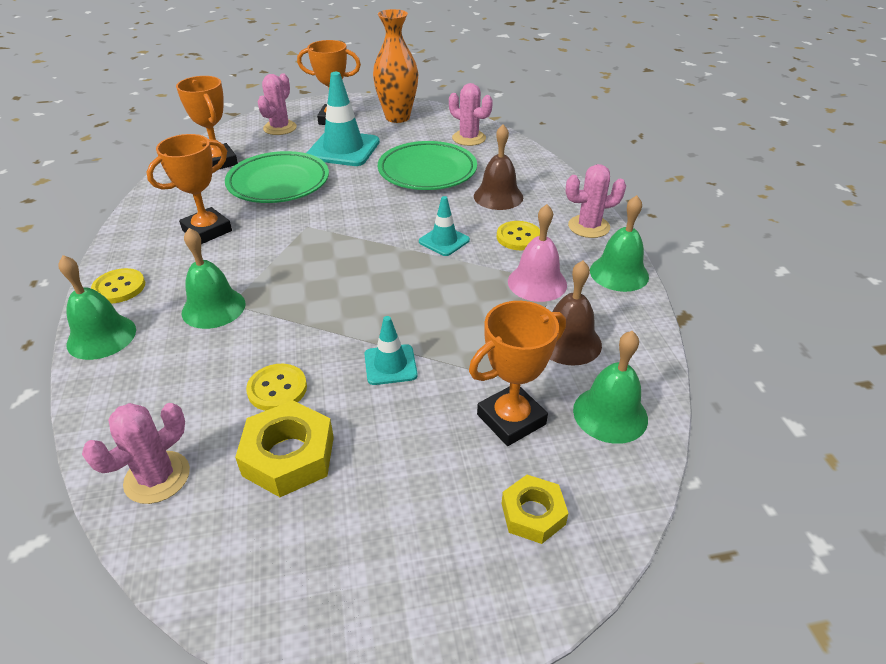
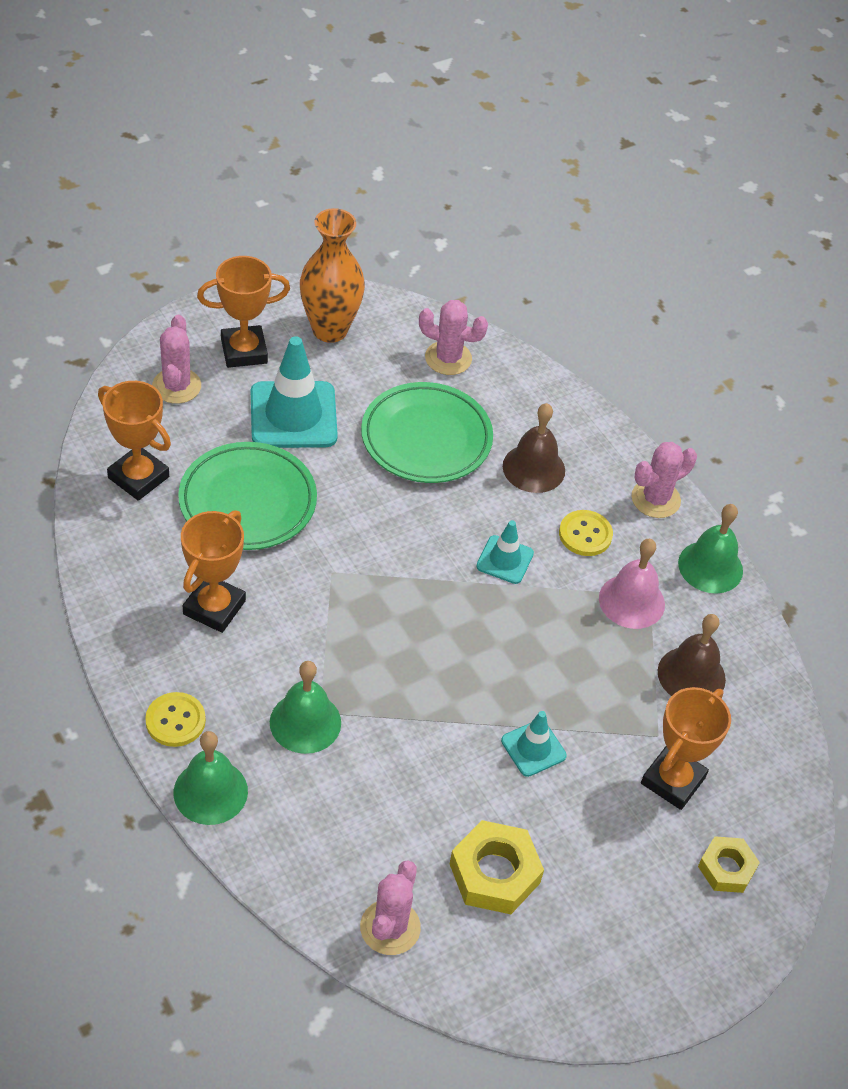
camera: 25 degrees left, 10 degrees up
(277, 389) = (439, 806): yellow button -> none
(610, 414) = (756, 751): green bell -> none

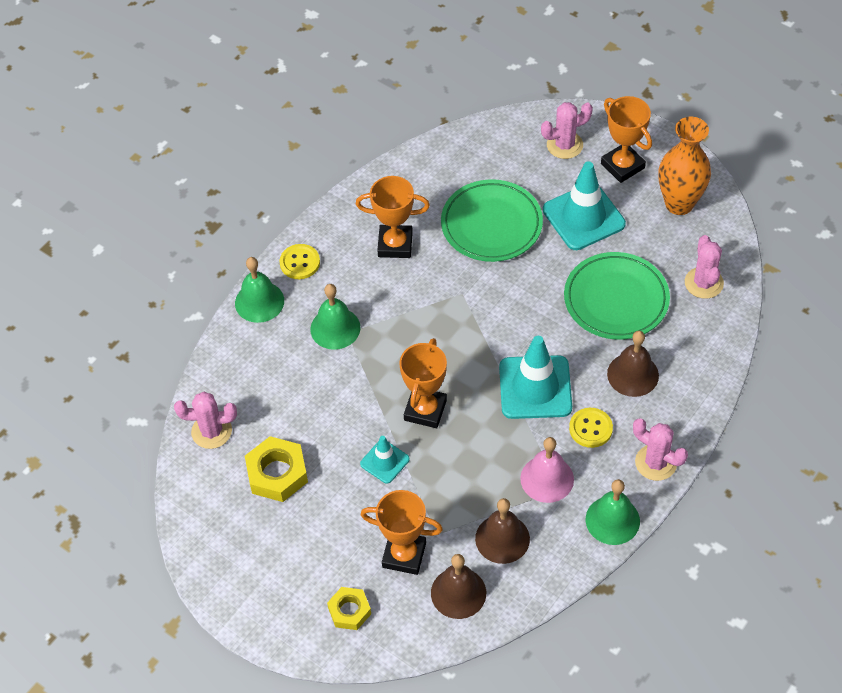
camera: 75 degrees right, 5 degrees up
(138, 477) = (474, 161): orange trophy -> orange trophy (425, 410)
(505, 560) = (535, 387): turquoise traffic cone -> turquoise traffic cone, size x1.87
(745, 746) = (458, 593): none -> brown bell

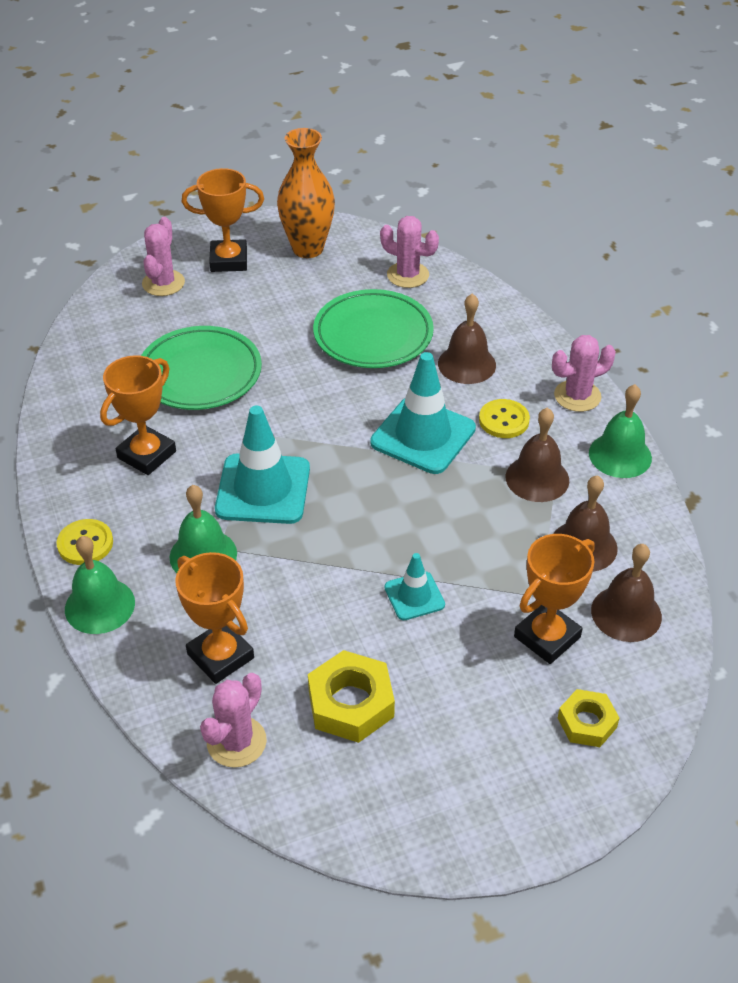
camera: 60 degrees left, 10 degrees down
(425, 410) = (377, 531): orange trophy -> orange trophy (220, 656)
(547, 479) = (537, 478): pink bell -> brown bell
(583, 217) = (258, 310): turquoise traffic cone -> turquoise traffic cone (263, 489)

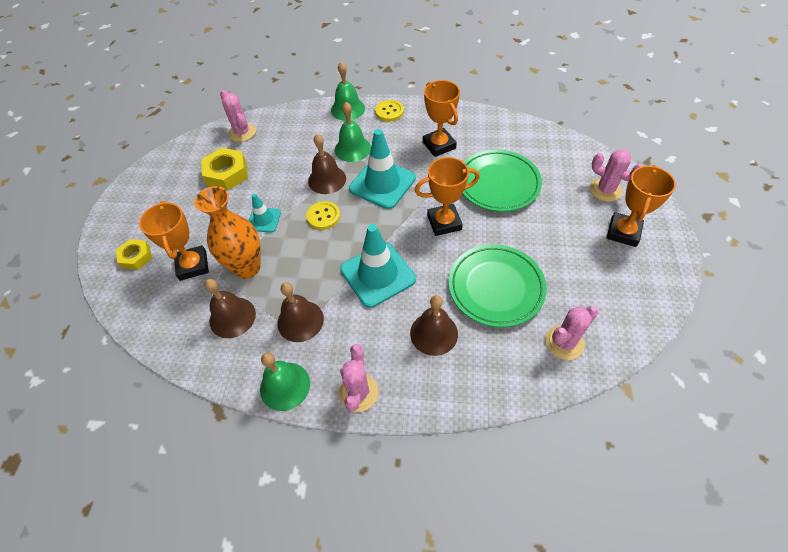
camera: 120 degrees right, 10 degrees up
(220, 656) = (288, 139): orange trophy -> orange trophy (444, 222)
(308, 248) = (625, 286): orange vase -> orange vase (247, 268)
(504, 420) = (363, 328): yellow button -> yellow button (323, 216)
(626, 613) = (173, 312): brown bell -> brown bell (327, 179)

